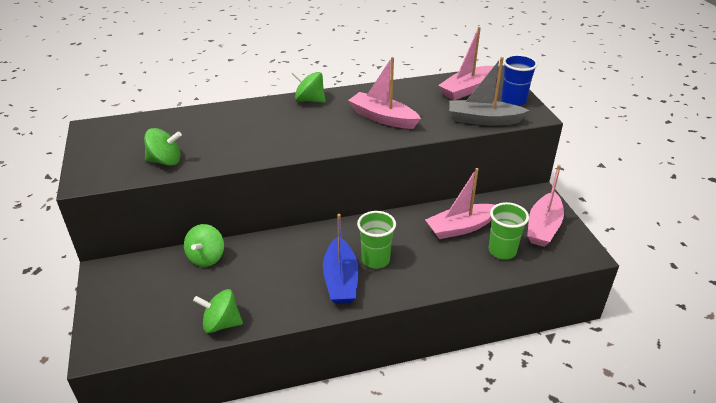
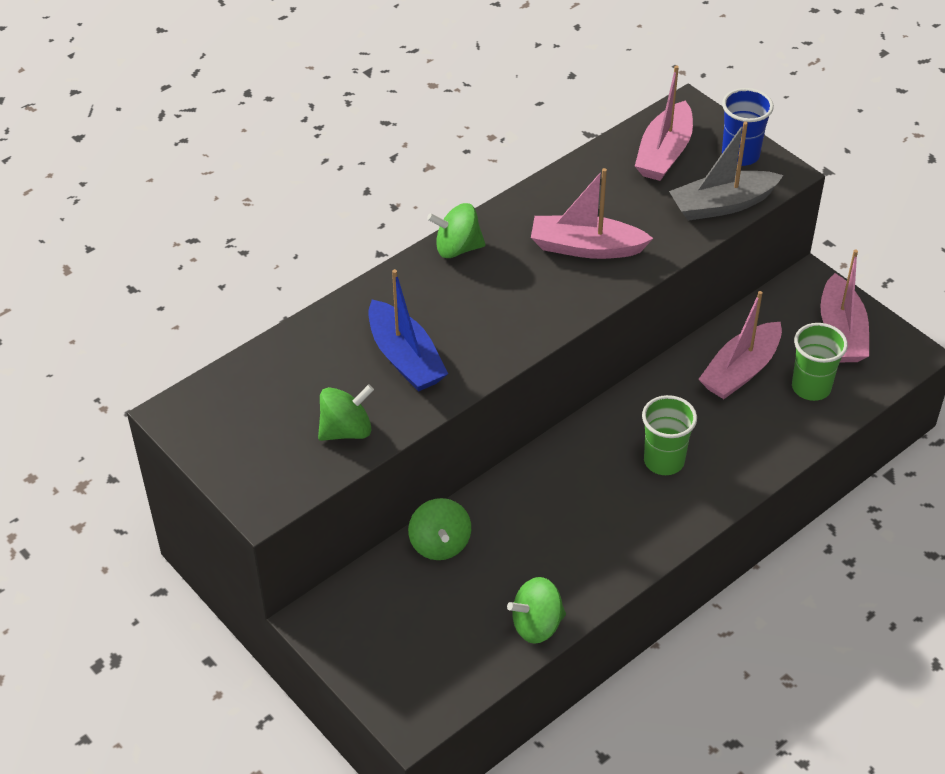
camera: 25 degrees left, 10 degrees up
(341, 280) = (640, 507): blue boat -> blue boat (405, 358)

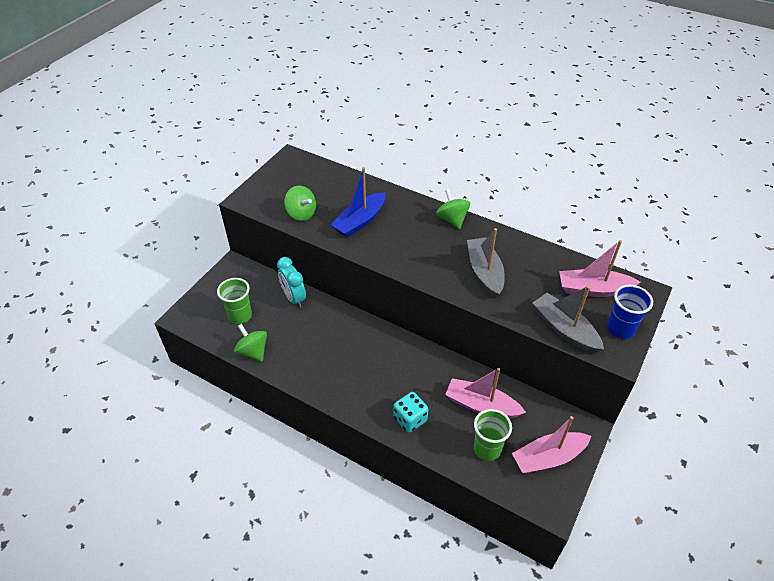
camera: 70 degrees right, 0 degrees up
(440, 544) = (294, 298): green spinning top -> turquoise clock
(586, 247) = (484, 272): pink boat -> grey boat
(664, 461) = (389, 382): green cup -> green cup (240, 316)
(738, 455) = (410, 419): none -> turquoise dice

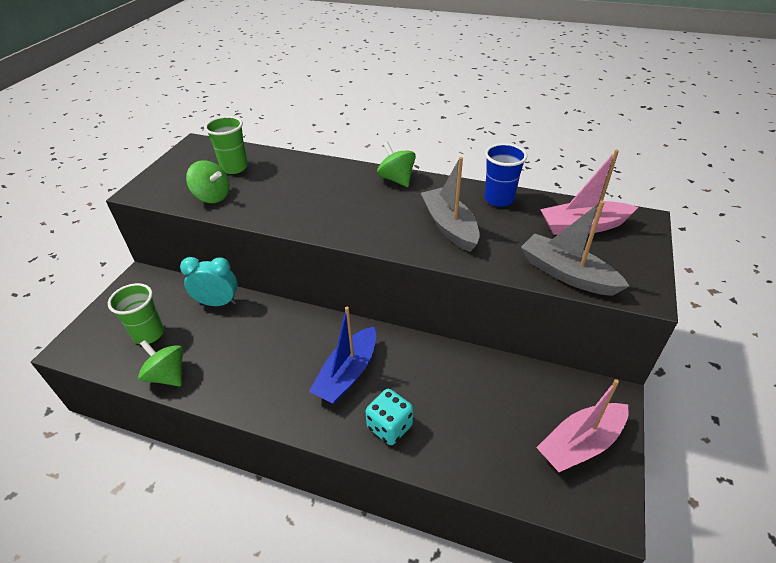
camera: 10 degrees left, 5 degrees down
(294, 298) = (218, 303): turquoise clock -> turquoise clock turned 135 degrees clockwise
(360, 221) = (286, 195): blue boat -> blue boat (347, 374)
(481, 405) = (477, 392): pink boat -> none
(487, 449) = (499, 447): green cup -> green cup (234, 167)
(620, 329) = (632, 263): blue cup -> blue cup (499, 199)

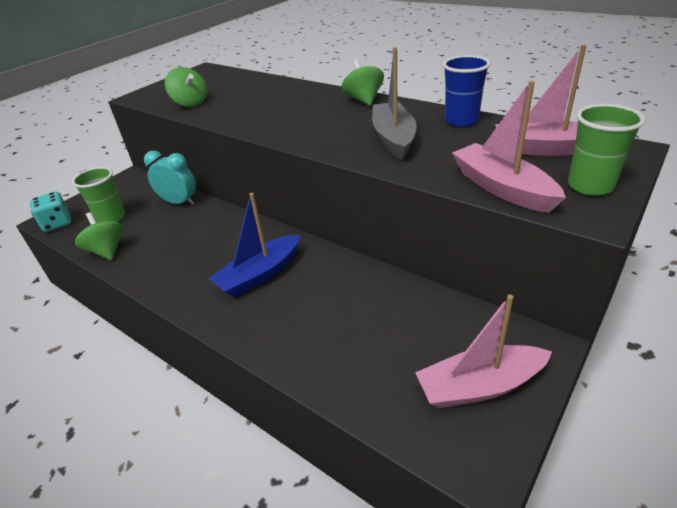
camera: 20 degrees right, 5 degrees down
(234, 167) = (223, 85): green cup -> green cup (590, 186)
(390, 426) = (275, 327): turquoise dice -> turquoise dice (57, 223)
(567, 274) = (502, 188): grey boat -> pink boat

